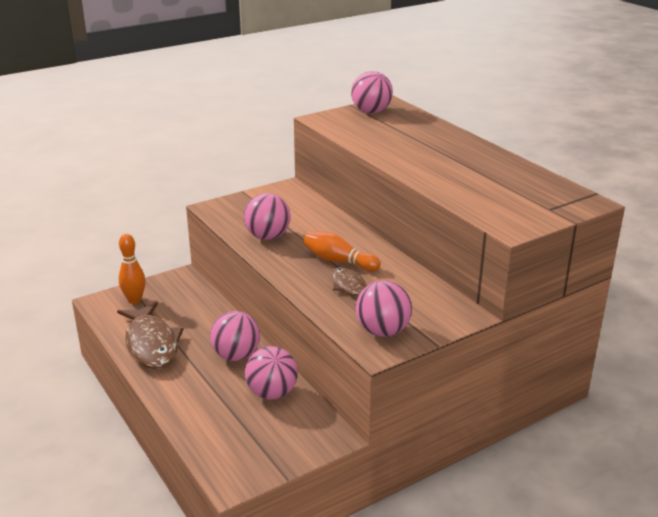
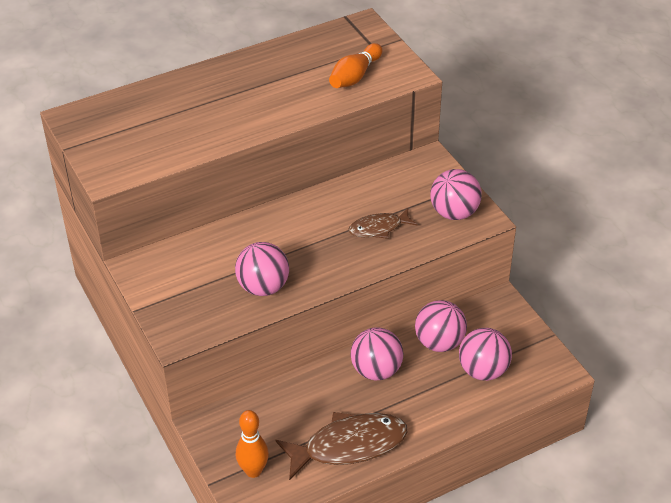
camera: 85 degrees left, 15 degrees up
(338, 261) = (326, 233): orange bowling pin -> orange bowling pin (355, 76)
(371, 112) = (98, 133): pink ball -> pink ball (483, 370)

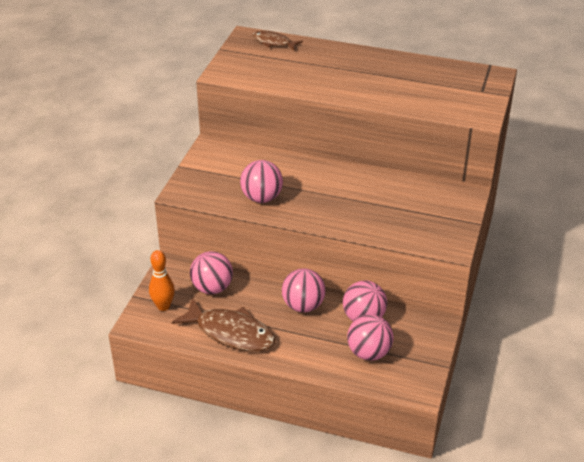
camera: 45 degrees right, 5 degrees down
(355, 76) = (443, 99): orange bowling pin -> none
(379, 228) = (376, 210): brown fish -> brown fish (273, 42)
(454, 213) = (438, 232): pink ball -> pink ball (212, 288)

